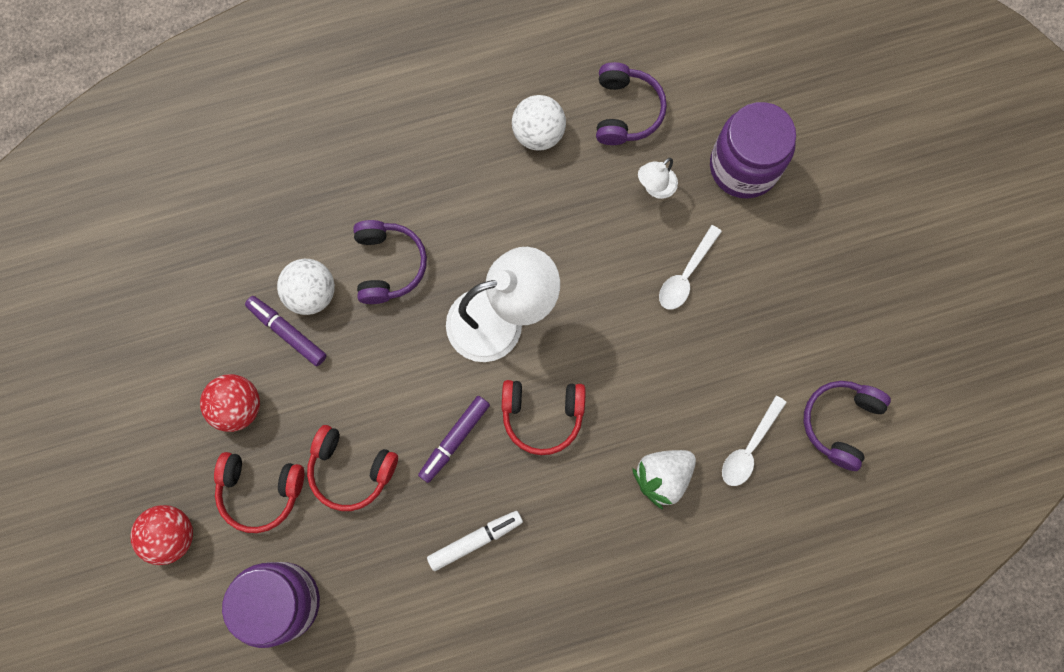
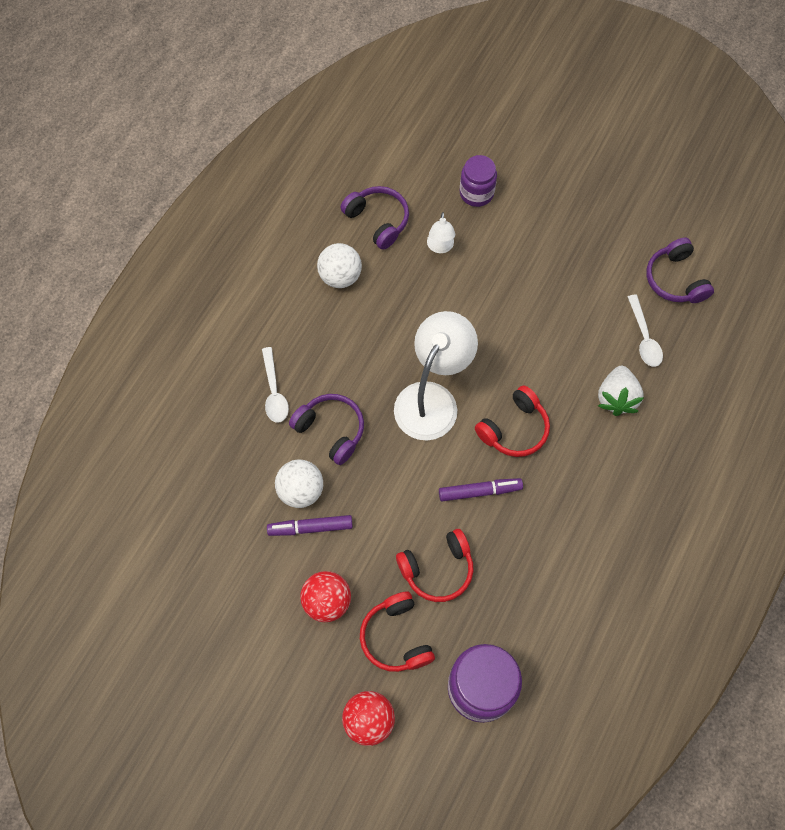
camera: 45 degrees left, 10 degrees down
(260, 491) = (396, 637): red headphones -> red headphones turned 105 degrees clockwise
(455, 439) = (479, 491): purple marker -> purple marker turned 90 degrees counterclockwise
(475, 540) = (553, 536): white marker -> none
(686, 275) = (508, 278): white spoon -> white spoon (274, 392)
(743, 166) = (476, 193): purple jar -> purple jar, size x0.62

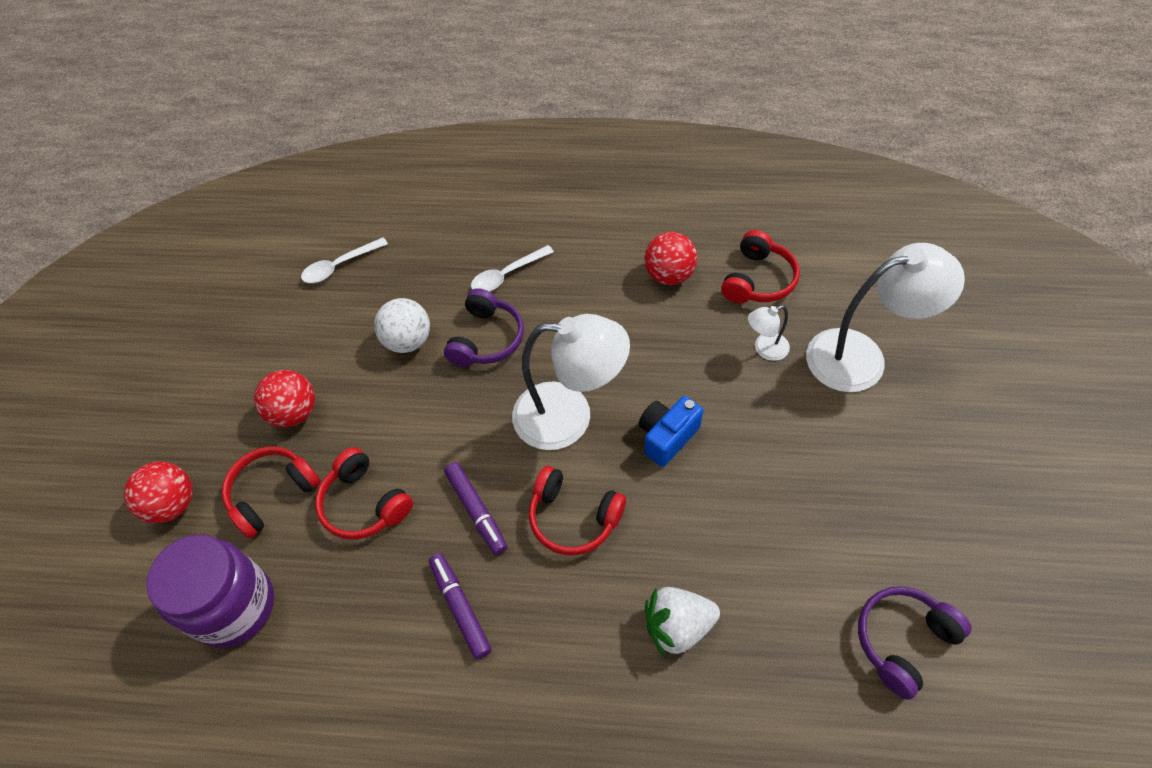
camera: 70 degrees right, 10 degrees down
(310, 528) = (370, 365): purple marker -> purple marker (460, 608)
(340, 276) = (669, 275): white ball -> red ball
(378, 220) = (758, 280): purple headphones -> red headphones
(476, 193) = (861, 357): purple jar -> white lamp
(480, 342) = (667, 437): none -> blue camera
(644, 338) = (786, 630): white spoon -> white spoon (339, 266)

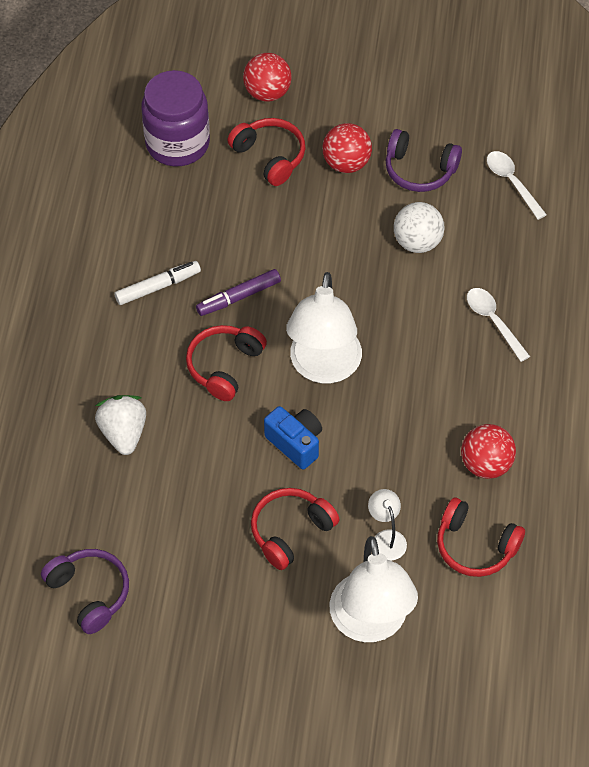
camera: 90 degrees right, 0 degrees up
(364, 504) = (253, 219): red headphones -> red headphones (290, 531)
(460, 608) = (157, 287): purple marker -> white marker
(487, 339) = (415, 304): purple headphones -> purple headphones (419, 170)

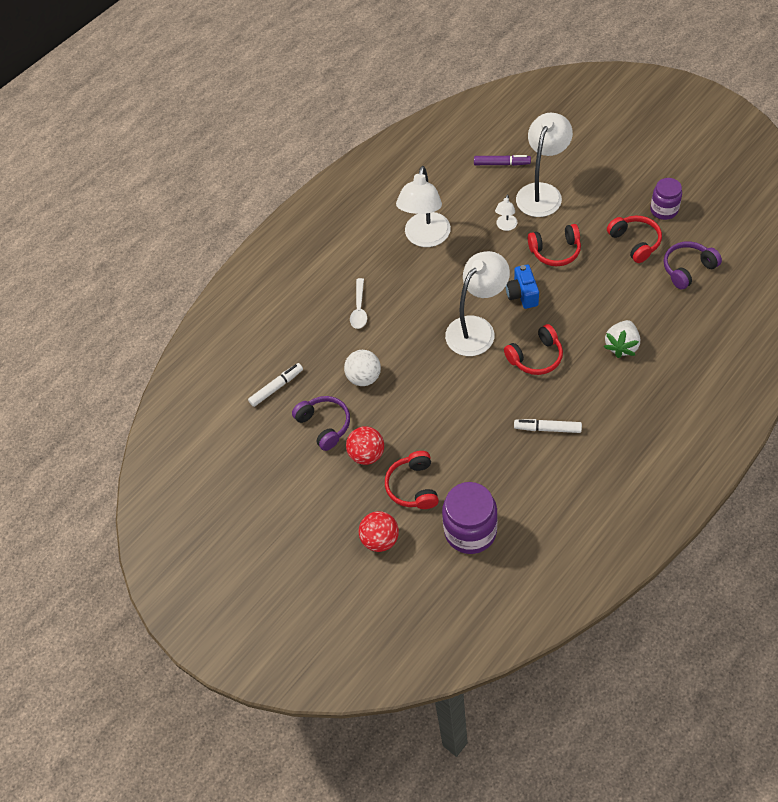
camera: 140 degrees left, 0 degrees up
(90, 593) = (687, 269): purple headphones -> purple headphones turned 60 degrees clockwise
(171, 681) = (664, 210): none -> purple jar
(239, 297) = (499, 396): purple marker -> purple marker (501, 164)
(475, 546) = (462, 203): red headphones -> red headphones (635, 242)
(486, 464) = (425, 238): red ball -> white lamp
(511, 182) = (276, 387): white spoon -> white marker

